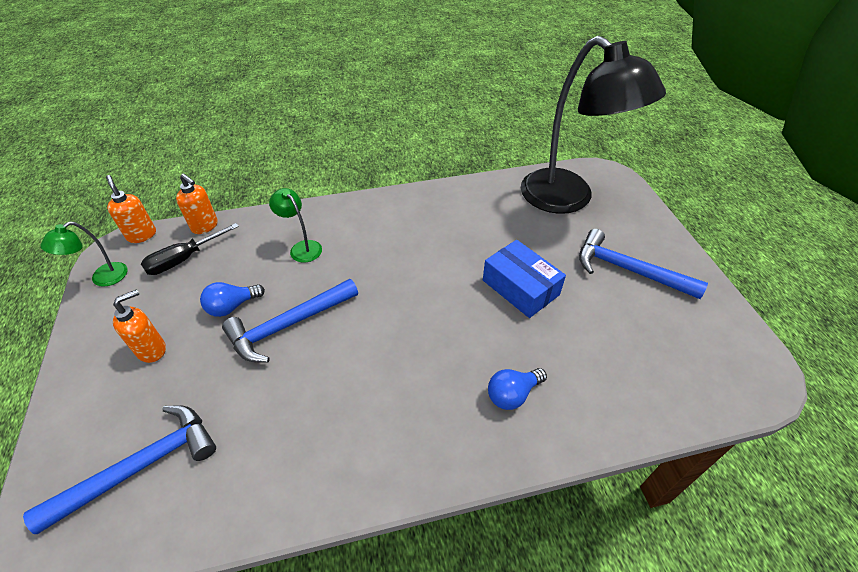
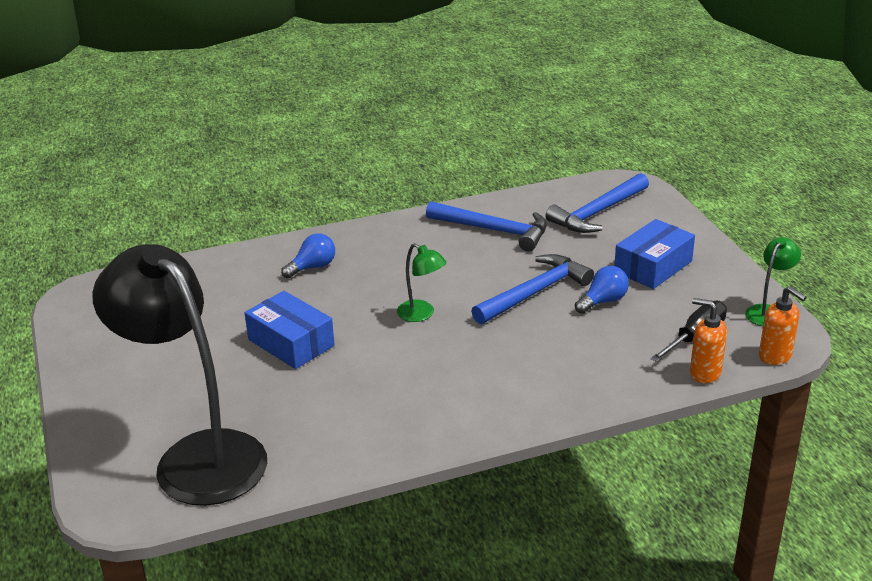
camera: 175 degrees right, 15 degrees down
(152, 350) = (653, 266): orange soap dispenser -> blue box
(302, 247) = (561, 360): green lamp -> green lamp (421, 314)
(627, 269) = (157, 371): blue hammer -> blue hammer (494, 230)

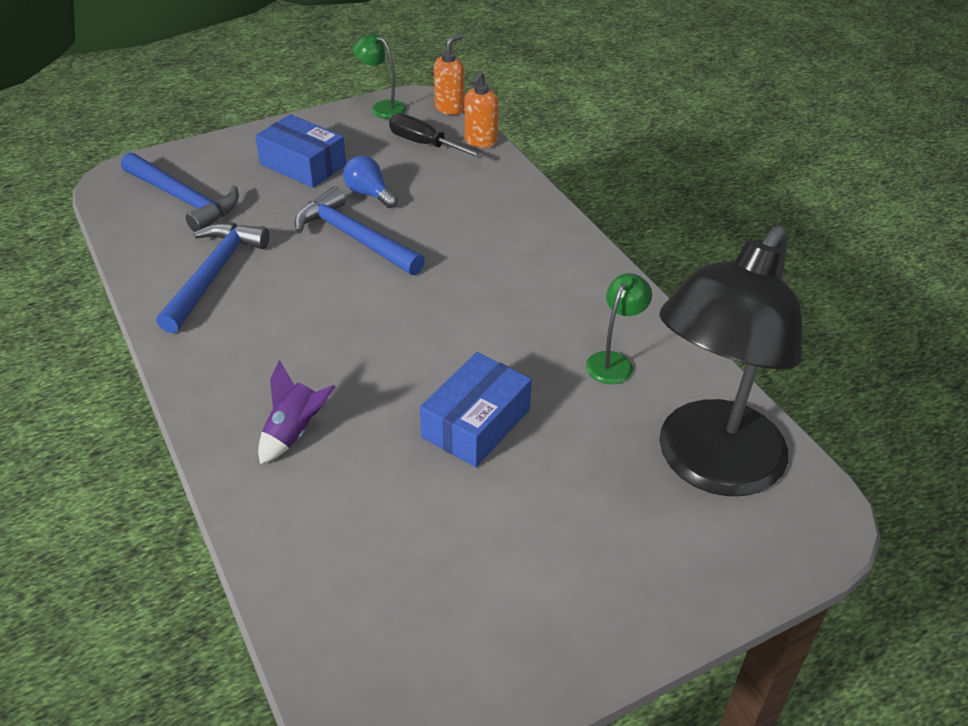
camera: 100 degrees left, 10 degrees up
(312, 267) = (295, 432): blue light bulb -> purple rocket
(421, 314) = (403, 317): green lamp -> green lamp (614, 361)

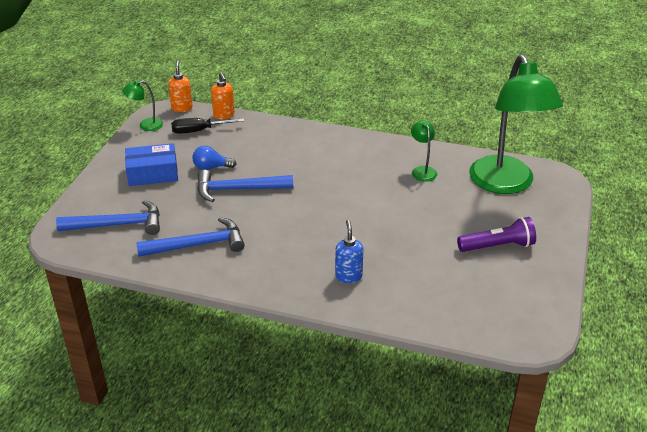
camera: 45 degrees left, 5 degrees down
(214, 274) = (198, 245): blue hammer -> blue hammer turned 105 degrees clockwise
(295, 432) = (348, 276): purple rocket -> blue soap dispenser
(476, 423) = (410, 224): blue box -> none
(546, 548) = (498, 246): none -> purple flashlight
(709, 466) = (505, 184): black lamp -> green lamp

